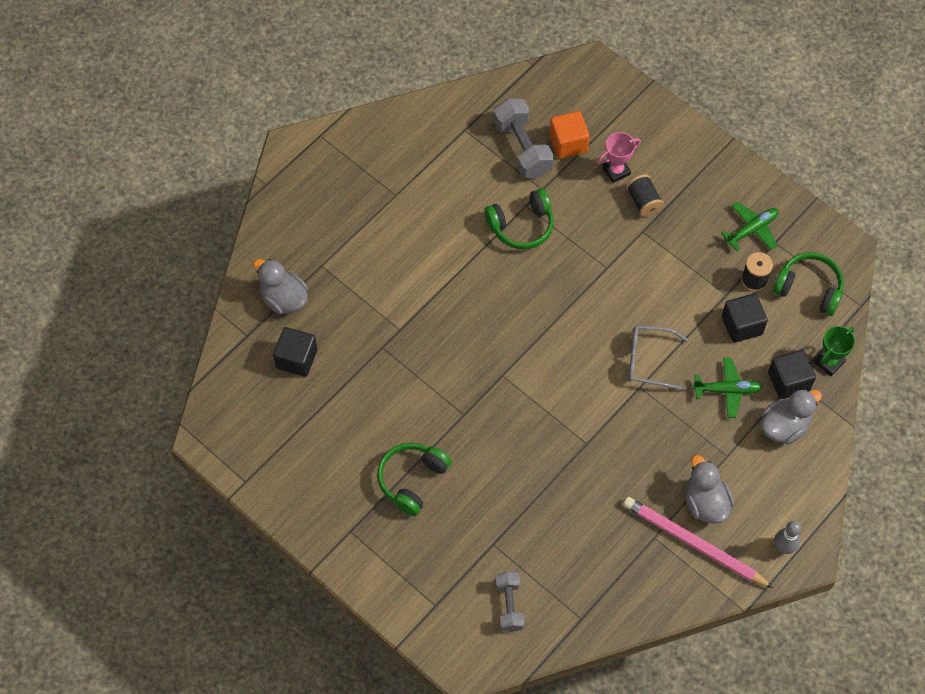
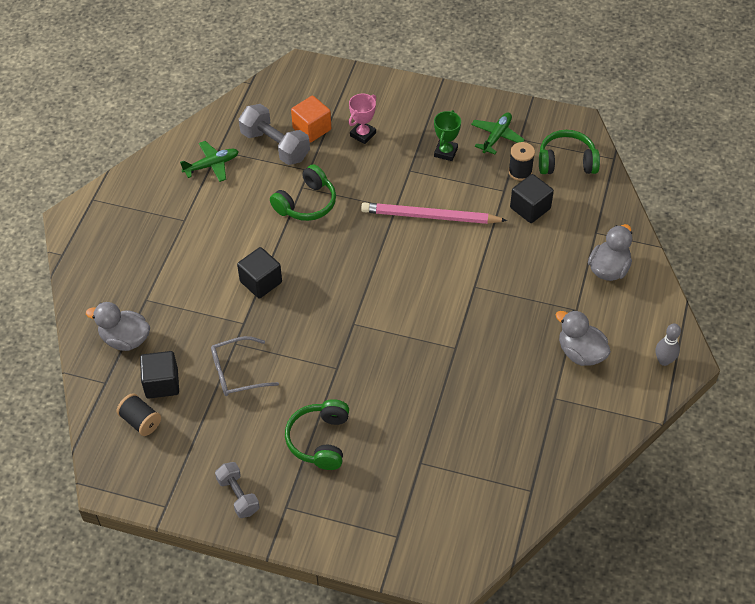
camera: 25 degrees left, 10 degrees down
(509, 605) = (463, 507): grey dumbbell -> grey dumbbell (238, 496)
(643, 202) = (398, 148): black spool -> black spool (140, 421)
(649, 361) = (471, 263): grey glasses -> grey glasses (237, 372)
(693, 544) = (590, 389): pink pencil -> pink pencil (430, 217)
(727, 390) = (547, 260): green plane -> green plane (212, 165)
(788, 381) = (592, 234): black cube -> black cube (261, 282)
(829, 362) = (614, 208): green trophy -> green trophy (445, 152)

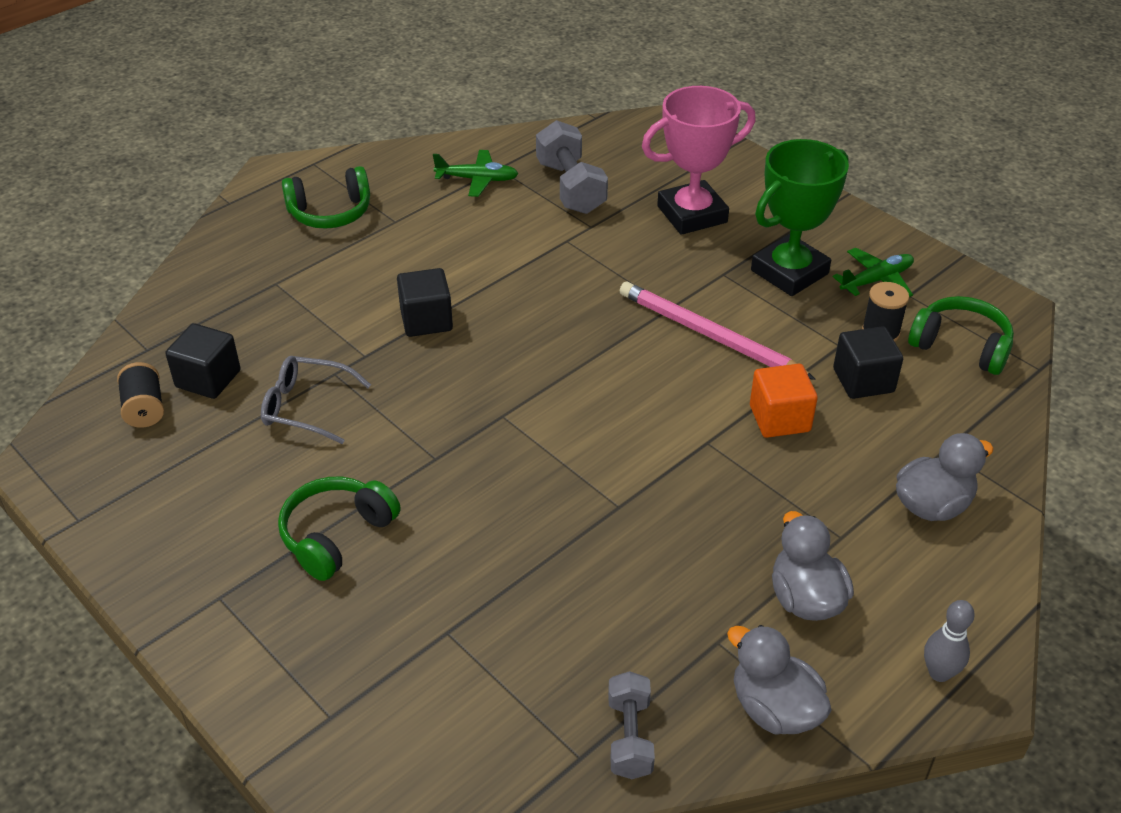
camera: 30 degrees right, 10 degrees down
(125, 339) = (213, 314): grey duck -> grey duck (774, 709)
(238, 496) = (174, 552): grey dumbbell -> grey dumbbell (629, 737)
(306, 203) = (557, 259): green headphones -> green headphones (330, 212)
(312, 129) = (631, 186): orange cube -> orange cube (779, 418)
(363, 134) = (692, 214): pink trophy -> pink trophy, size x1.89
(445, 152) = (789, 272): green trophy -> green trophy, size x1.89

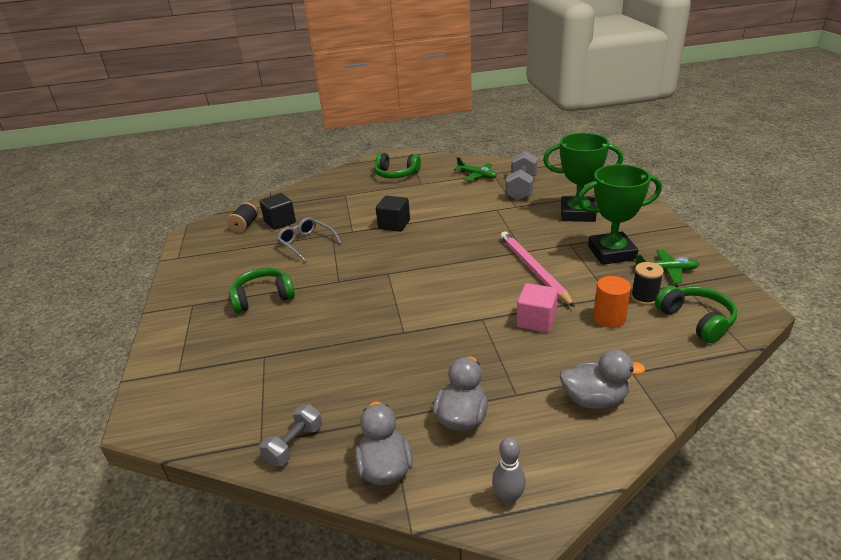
camera: 35 degrees right, 10 degrees down
(692, 214) = (577, 213): pink trophy -> green trophy
(779, 418) = (536, 321): orange cube -> pink cube
(863, 380) = (609, 318): black cube -> orange cylinder

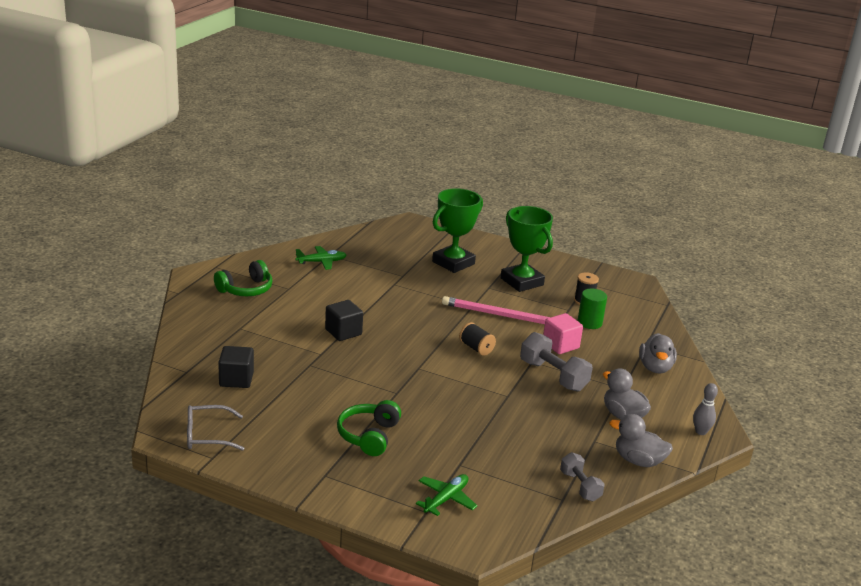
camera: 60 degrees left, 5 degrees down
(245, 226) = (209, 400): black spool -> black spool (476, 348)
(306, 244) = (306, 382): grey glasses -> grey glasses (208, 435)
(521, 188) = (378, 259): grey dumbbell -> grey dumbbell (553, 376)
(594, 400) = (655, 368): grey duck -> grey duck turned 150 degrees clockwise
(609, 318) = (589, 323): orange cylinder -> green cylinder
(611, 253) = (521, 282): green trophy -> green trophy turned 60 degrees counterclockwise
(666, 271) = (567, 279): green plane -> green plane (446, 499)
(696, 320) = (625, 301): green headphones -> none

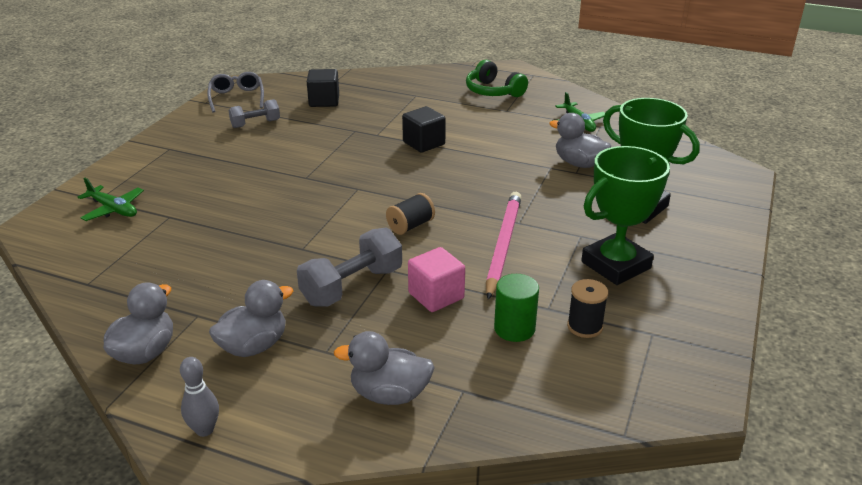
camera: 90 degrees right, 5 degrees up
(369, 436) = (227, 166): green headphones -> none
(390, 272) = (579, 163): none -> grey duck
(580, 486) = (106, 298): grey dumbbell -> grey dumbbell (255, 124)

